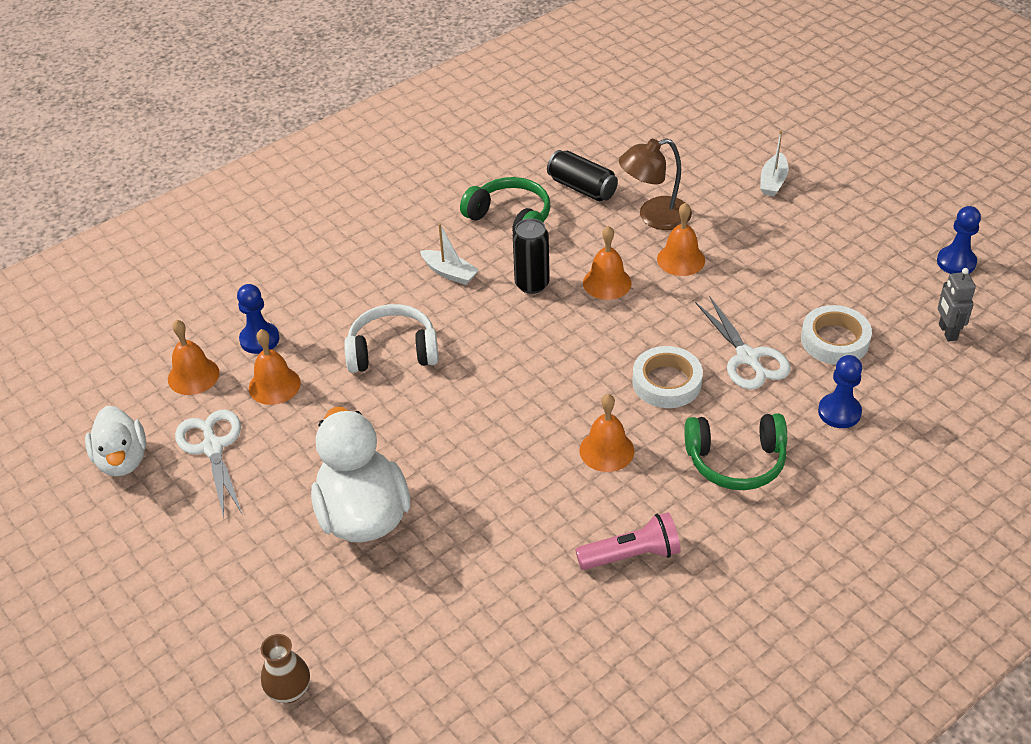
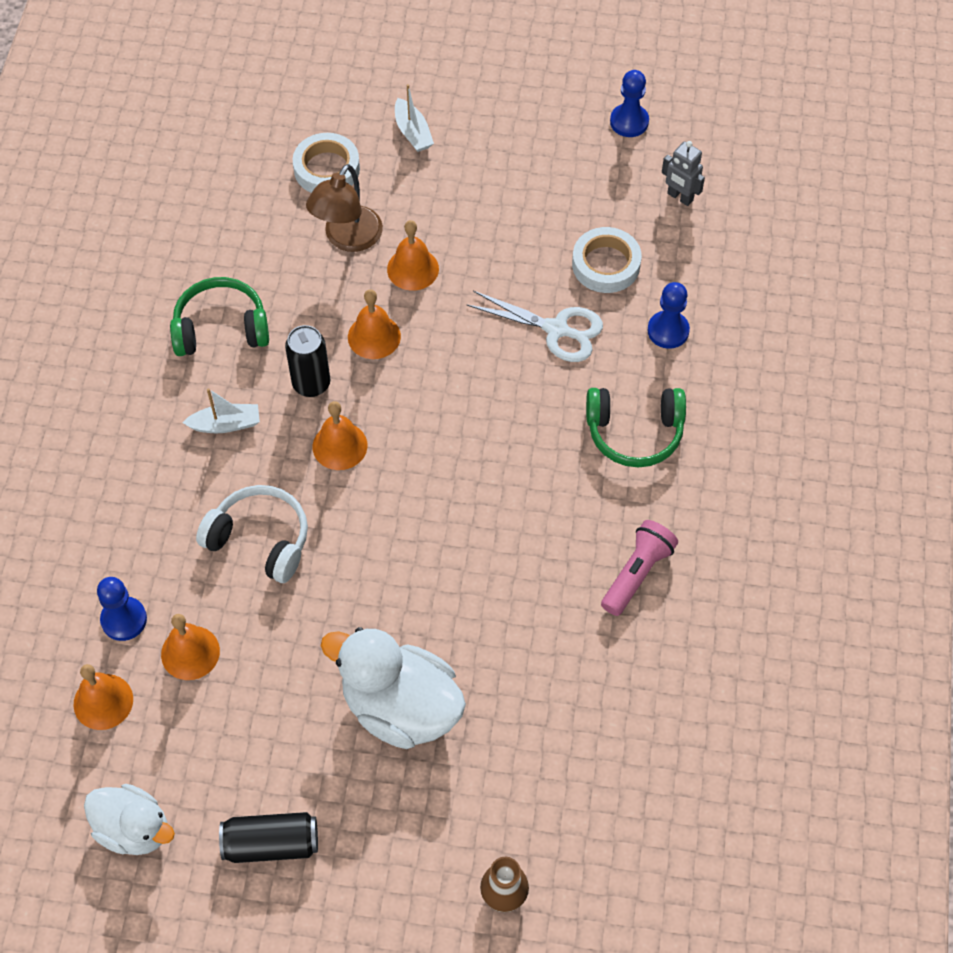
camera: 45 degrees left, 15 degrees up
(213, 447) = (203, 752): white scissors -> none
(393, 351) = (260, 540): white headphones -> white headphones turned 75 degrees clockwise
(582, 188) = (252, 250): black can -> black can (271, 844)
(606, 450) = (531, 498): orange bell -> orange bell (340, 446)
(666, 382) = (516, 399): white tape -> white tape (327, 169)
(736, 461) = (634, 432): green headphones -> green headphones turned 45 degrees clockwise

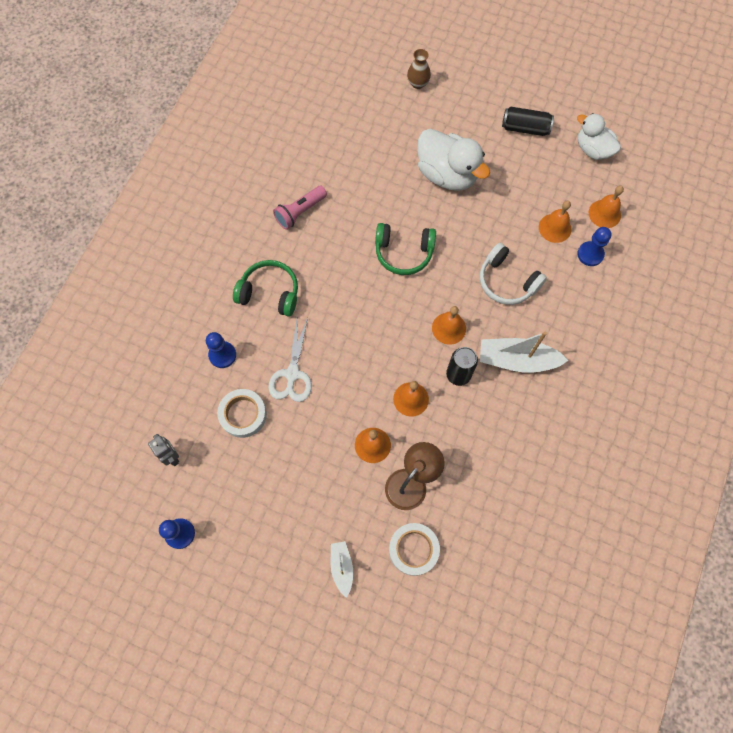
camera: 165 degrees left, 10 degrees up
(221, 328) = (510, 431): green headphones -> green headphones (403, 252)
(225, 424) = (517, 360): white boat -> white boat, size x1.77
(556, 329) = (292, 374): white scissors -> white scissors turned 120 degrees counterclockwise

